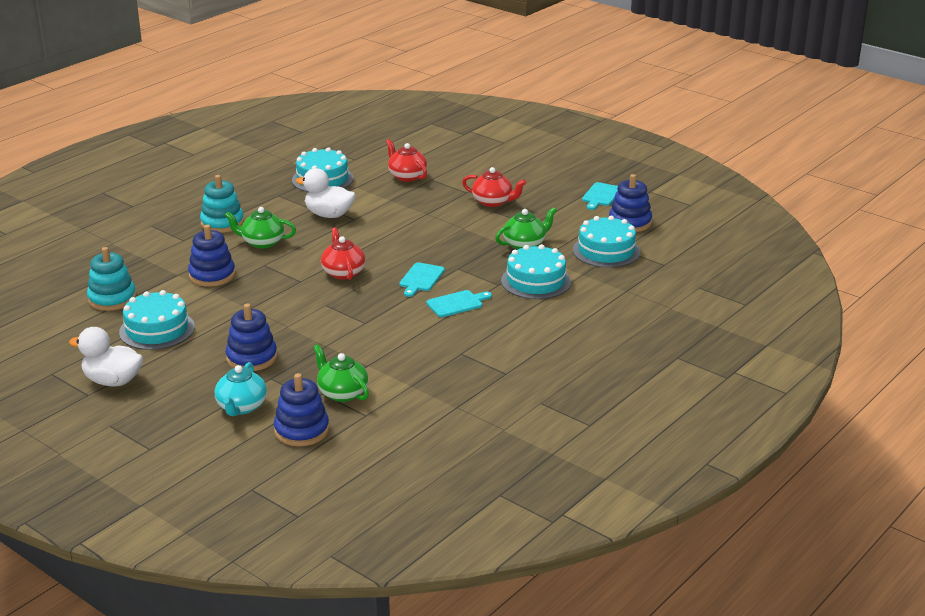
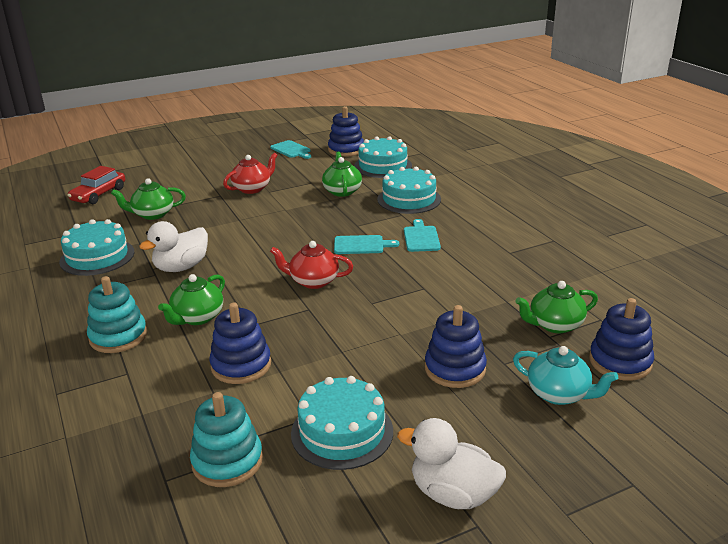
camera: 65 degrees left, 0 degrees up
(113, 381) = (453, 494): white duck -> white duck turned 75 degrees clockwise
(407, 176) = (152, 214): red teapot -> green teapot
(421, 278) = (361, 245): turquoise cutting board -> turquoise cutting board turned 45 degrees counterclockwise
(425, 144) = (99, 194): none -> red car

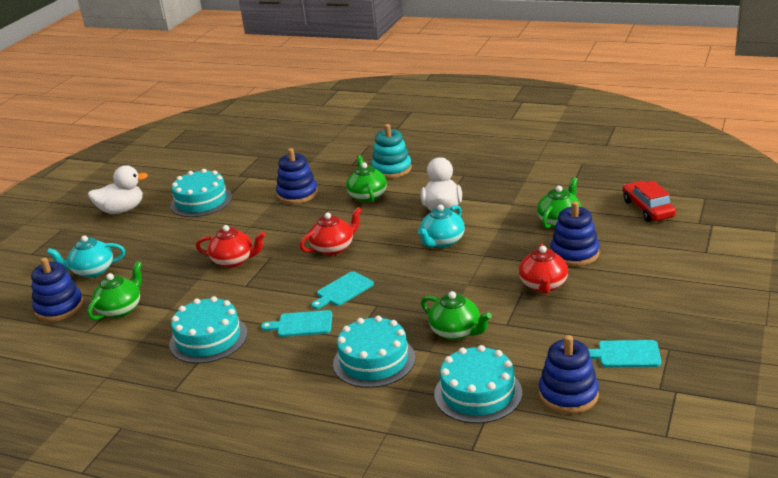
camera: 140 degrees right, 0 degrees up
(97, 257) = (513, 184): turquoise cake -> turquoise cake (208, 339)
(227, 461) = (242, 170): turquoise stacking toy -> none
(240, 242) = (442, 242): none -> turquoise teapot
(405, 318) = (234, 261): none -> red teapot
(421, 238) = (302, 324): turquoise cutting board -> turquoise cutting board turned 135 degrees clockwise
(455, 369) = (168, 252): blue stacking toy -> blue stacking toy (574, 253)

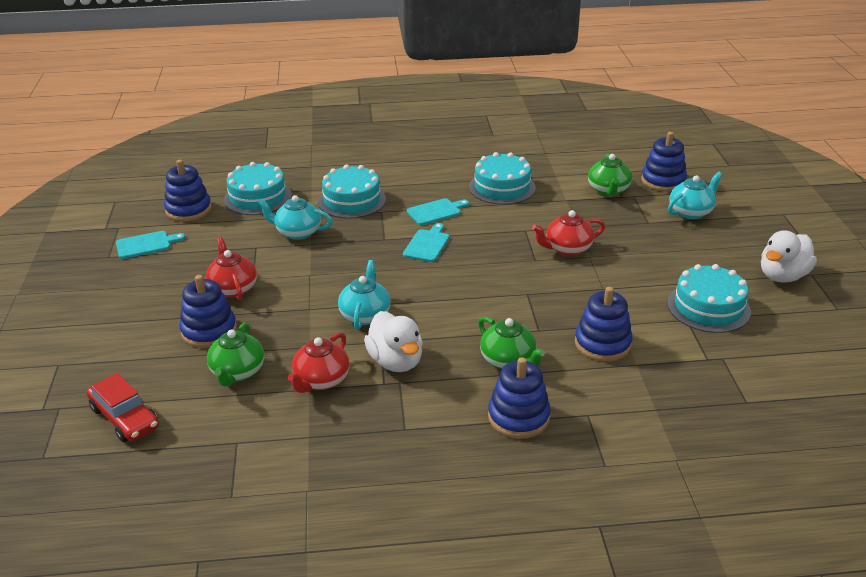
camera: 150 degrees right, 5 degrees up
(333, 248) = (479, 283): red teapot -> red teapot (321, 381)
(391, 169) = (518, 417): turquoise stacking toy -> blue stacking toy
(456, 332) = (297, 232): green teapot -> turquoise teapot

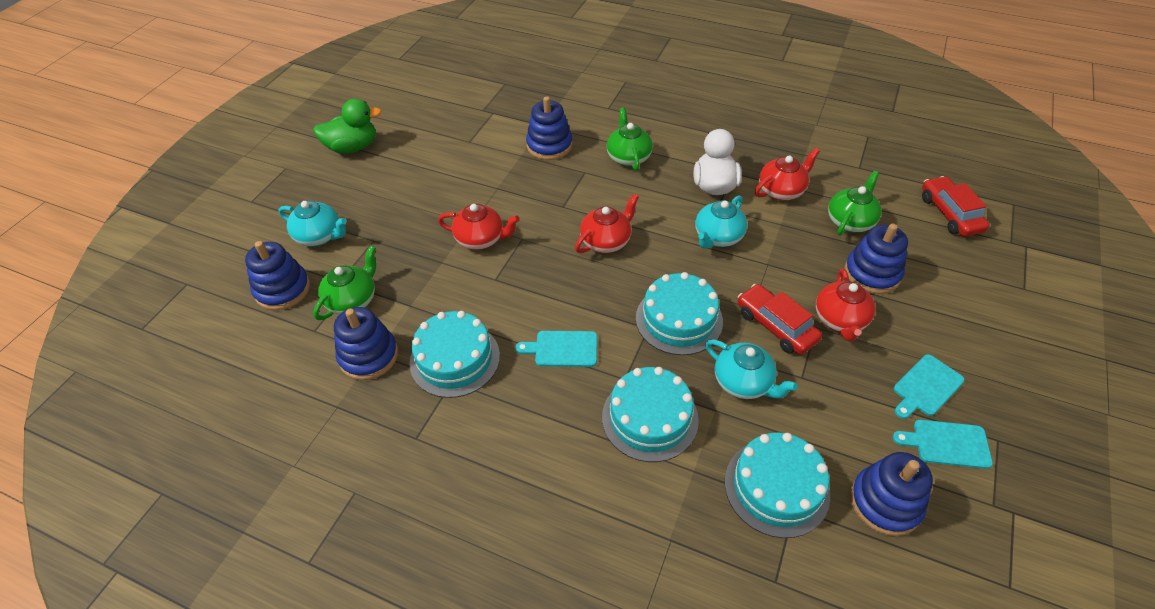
camera: 150 degrees left, 15 degrees up
(285, 269) = (776, 326): none -> red car
(427, 244) = (607, 300): turquoise cutting board -> turquoise cutting board (926, 387)
(462, 280) = (606, 241): none -> red teapot
(518, 417) = (653, 120): blue stacking toy -> blue stacking toy (368, 356)
(691, 212) = (320, 236): turquoise teapot -> turquoise teapot turned 150 degrees counterclockwise
(708, 307) = (441, 144): turquoise cake -> turquoise cake (679, 319)
(782, 276) = (353, 147): white duck -> green duck

